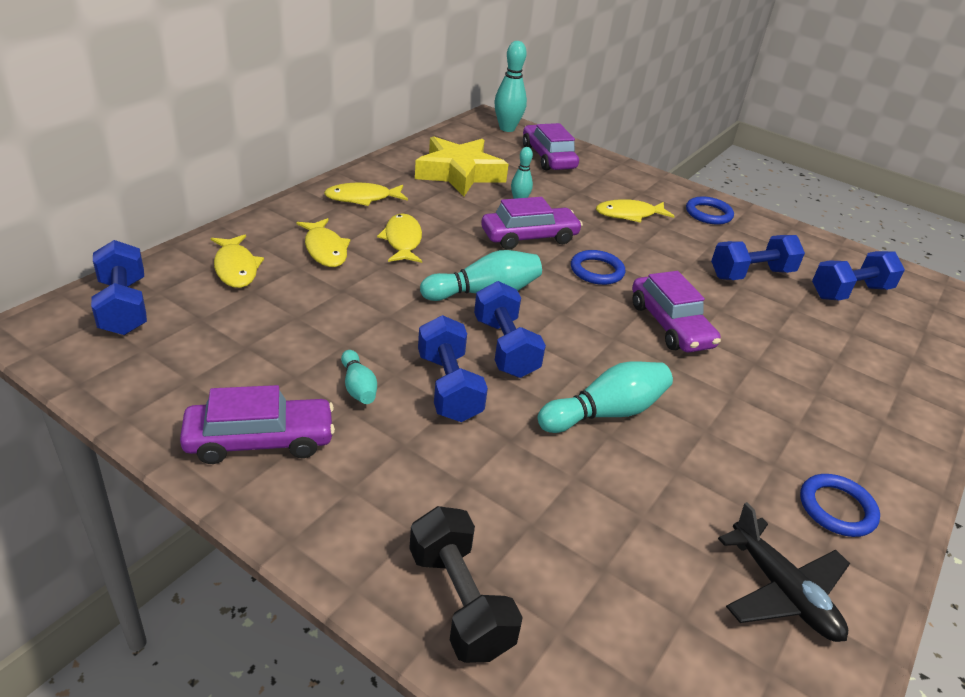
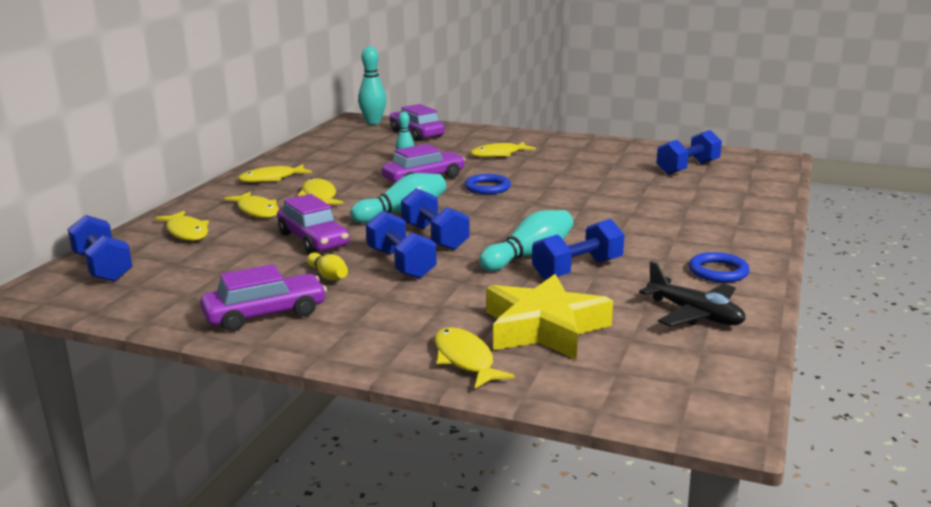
camera: 10 degrees left, 15 degrees down
(358, 387) = (328, 275): turquoise bowling pin -> yellow bowling pin
(459, 174) = (346, 153): yellow star -> yellow star (544, 328)
(459, 601) = (465, 360): black dumbbell -> yellow fish
(670, 325) = (558, 206): purple car -> purple car (313, 240)
(708, 214) = (562, 144): blue ring -> none
(751, 274) = (609, 170): blue dumbbell -> blue dumbbell (577, 269)

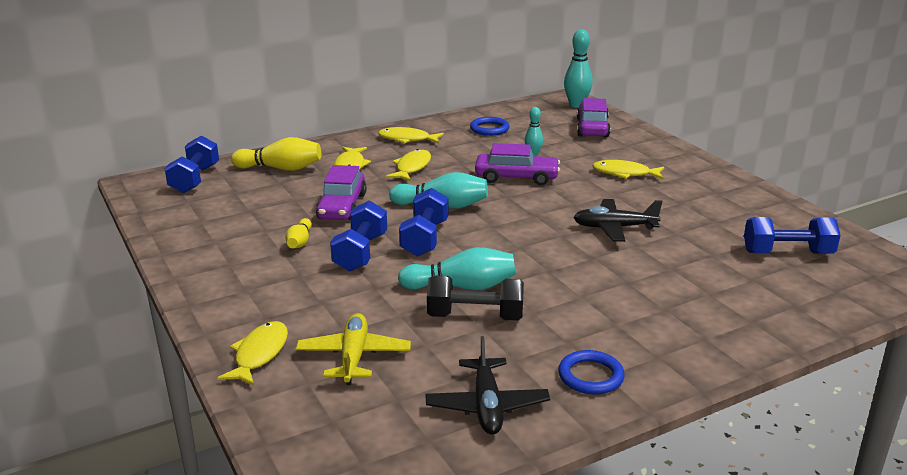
camera: 40 degrees right, 5 degrees up
(186, 232) = (280, 168): yellow fish -> yellow bowling pin
(265, 314) = (215, 256): purple car -> none
(487, 187) = (551, 205): blue ring -> blue ring (489, 129)
(544, 328) = (354, 356): yellow star -> yellow plane
(559, 187) = (614, 228): none -> black plane
(577, 269) = (475, 317): blue dumbbell -> black dumbbell

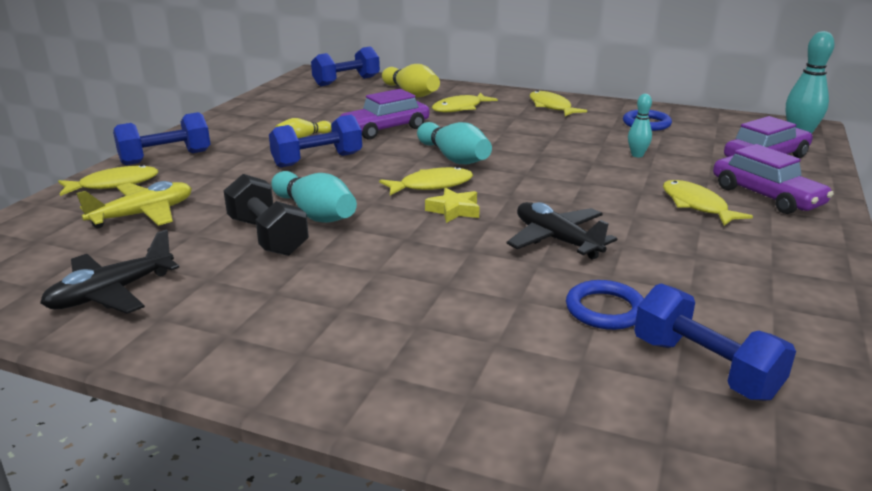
camera: 50 degrees right, 0 degrees up
(412, 167) = (502, 125): yellow fish -> yellow fish (431, 185)
(425, 238) = (380, 172): blue dumbbell -> blue dumbbell (166, 158)
(516, 177) = (571, 165): purple car -> purple car (766, 196)
(529, 239) = (454, 210): none -> yellow star
(590, 376) = (216, 327): blue ring -> blue ring (605, 309)

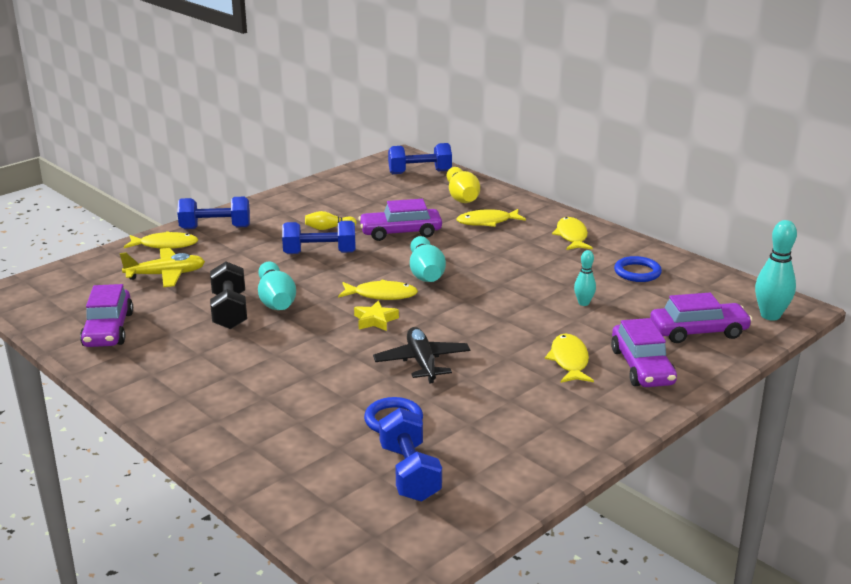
camera: 25 degrees right, 0 degrees up
(111, 293) = (108, 329): black plane -> purple car

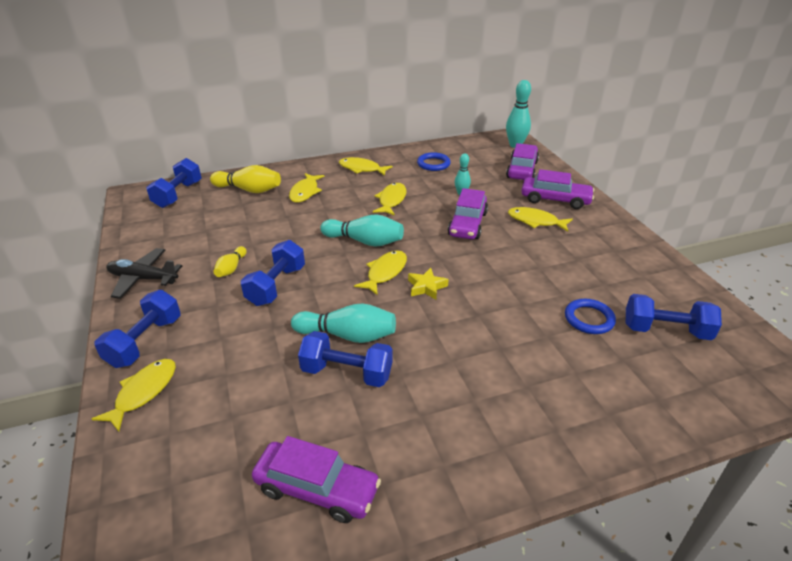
camera: 65 degrees left, 10 degrees up
(166, 275) = (221, 407): yellow plane -> none
(230, 311) = (347, 373): black dumbbell -> blue dumbbell
(400, 232) = (281, 234): purple car -> purple car (467, 224)
(422, 362) = (507, 282): black plane -> black plane (143, 279)
(521, 267) = (391, 200): none -> yellow fish

